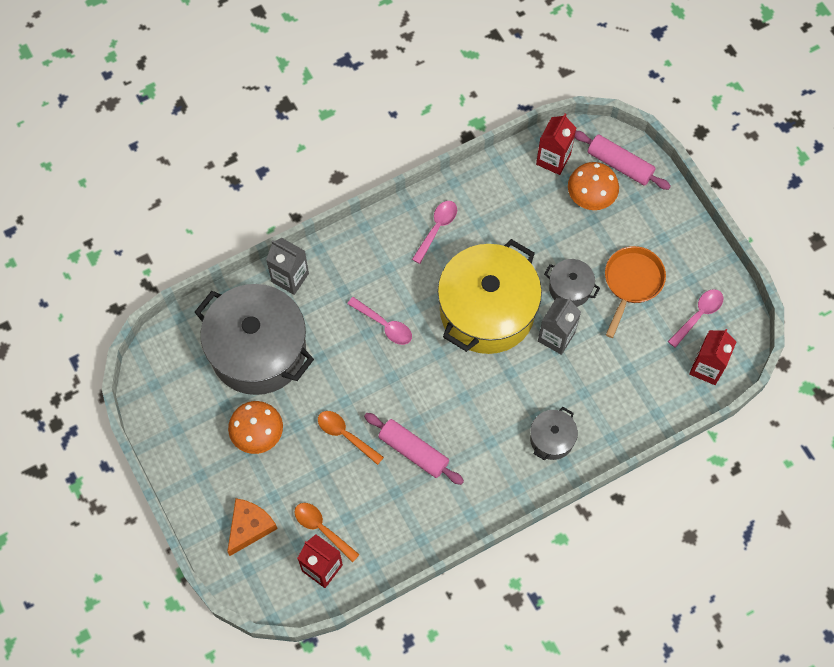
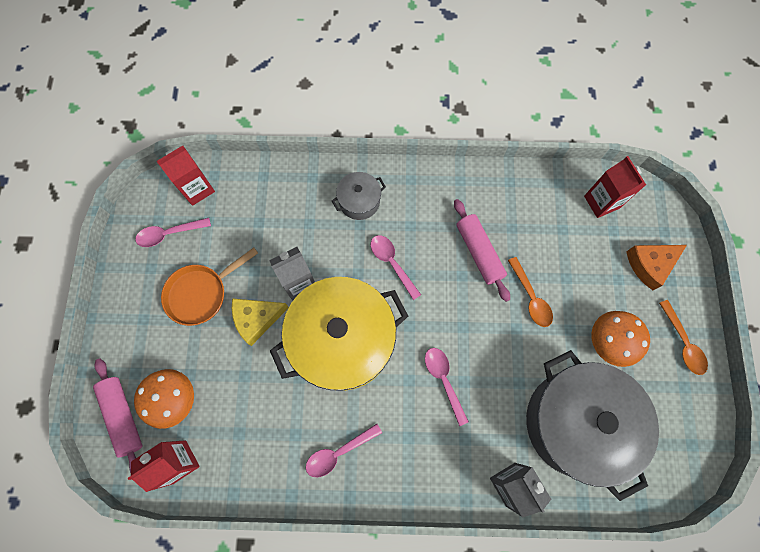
camera: 150 degrees left, 5 degrees up
(322, 529) = (588, 231): orange spoon -> orange spoon (683, 343)
(486, 398) = (392, 263): none -> pink spoon
(570, 288) = (257, 319): grey pot -> yellow cheese

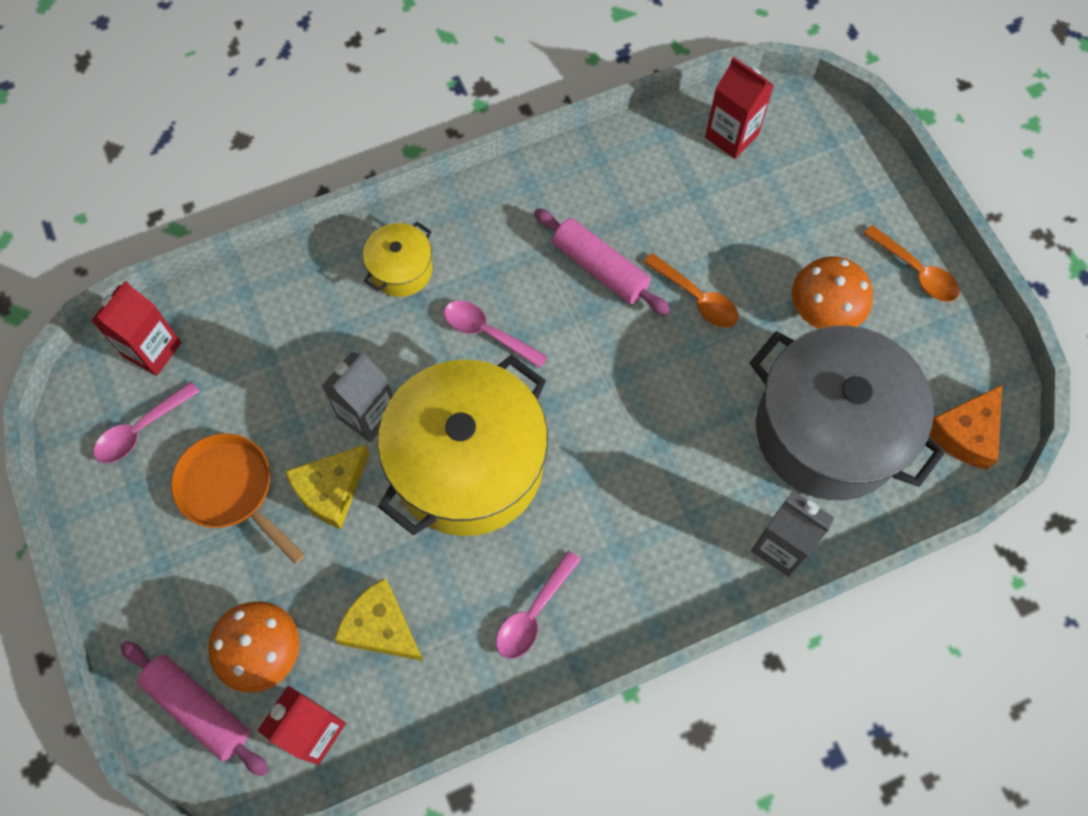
camera: 25 degrees left, 5 degrees down
(201, 293) = (231, 491): orange pan -> orange pan turned 105 degrees clockwise
(246, 417) = (381, 627): none -> yellow cheese
(359, 201) = (401, 269): grey pot -> yellow pot
(443, 380) = (631, 455): pink spoon -> none
(650, 265) = (830, 191): orange cheese -> orange cheese (965, 433)

